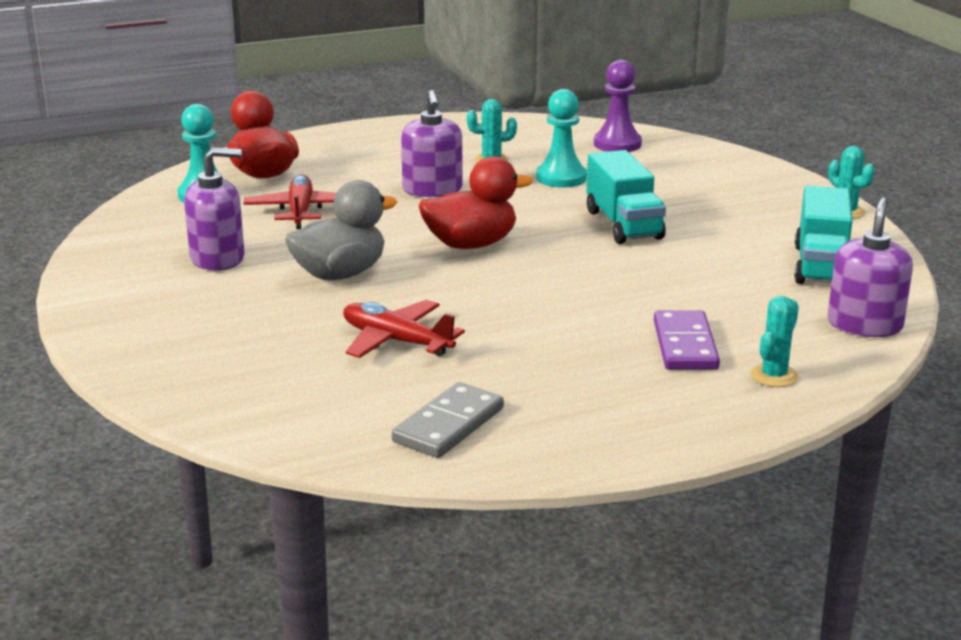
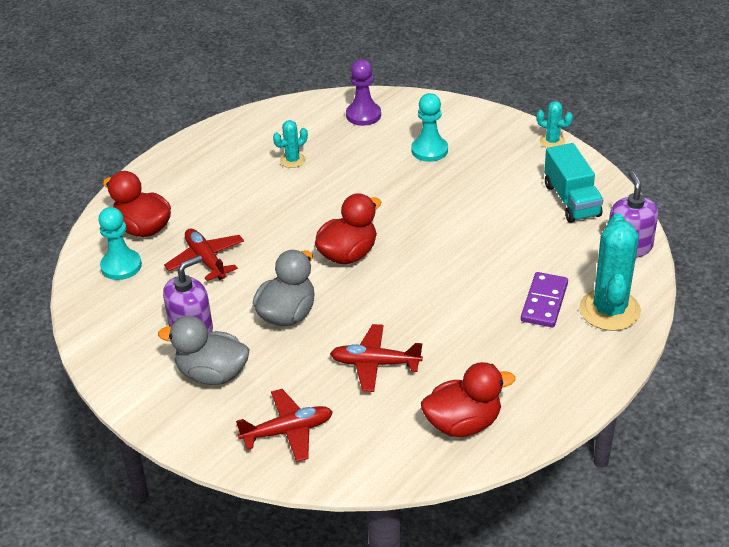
camera: 25 degrees left, 15 degrees up
(195, 299) = (212, 374): none -> grey duck
(221, 369) = (288, 431): none -> red plane
(432, 190) = (278, 206): purple soap dispenser -> none
(448, 425) = (463, 423): grey domino -> red duck
(561, 178) = (353, 164): turquoise pawn -> turquoise pawn (429, 150)
(623, 224) = (429, 200): turquoise truck -> none
(685, 345) = (544, 302): purple domino -> purple domino turned 45 degrees clockwise
(774, 376) = (609, 310): turquoise cactus -> turquoise cactus, size x2.03

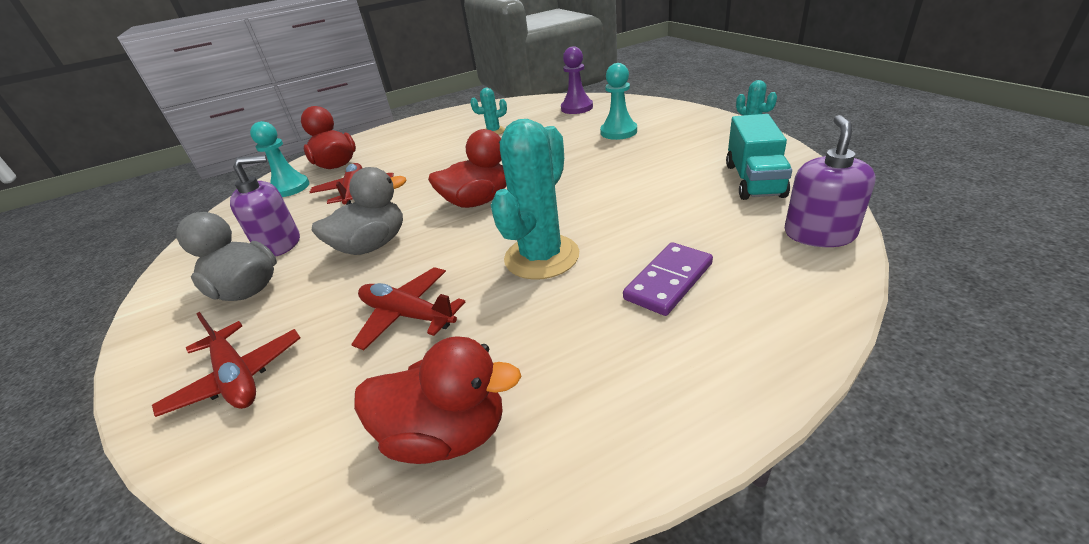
camera: 25 degrees right, 5 degrees down
(288, 431) = (237, 378): red plane -> red plane turned 45 degrees clockwise
(609, 310) = (764, 308): turquoise cactus -> turquoise cactus (541, 257)

